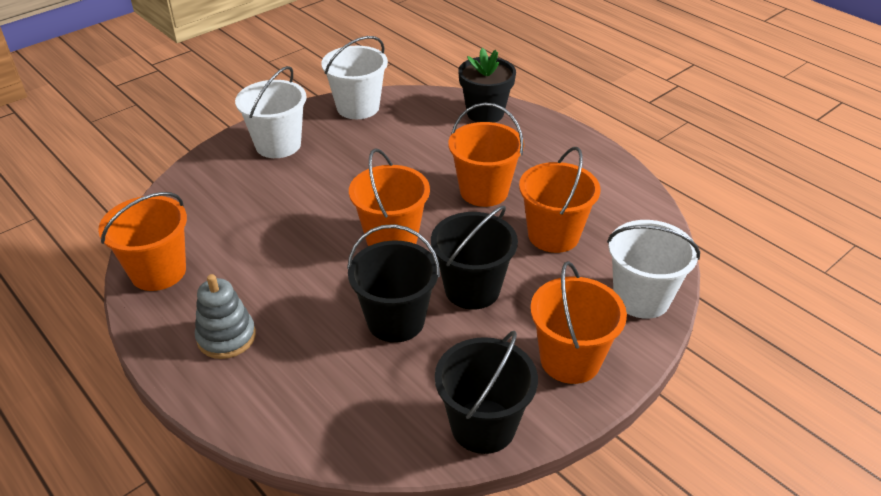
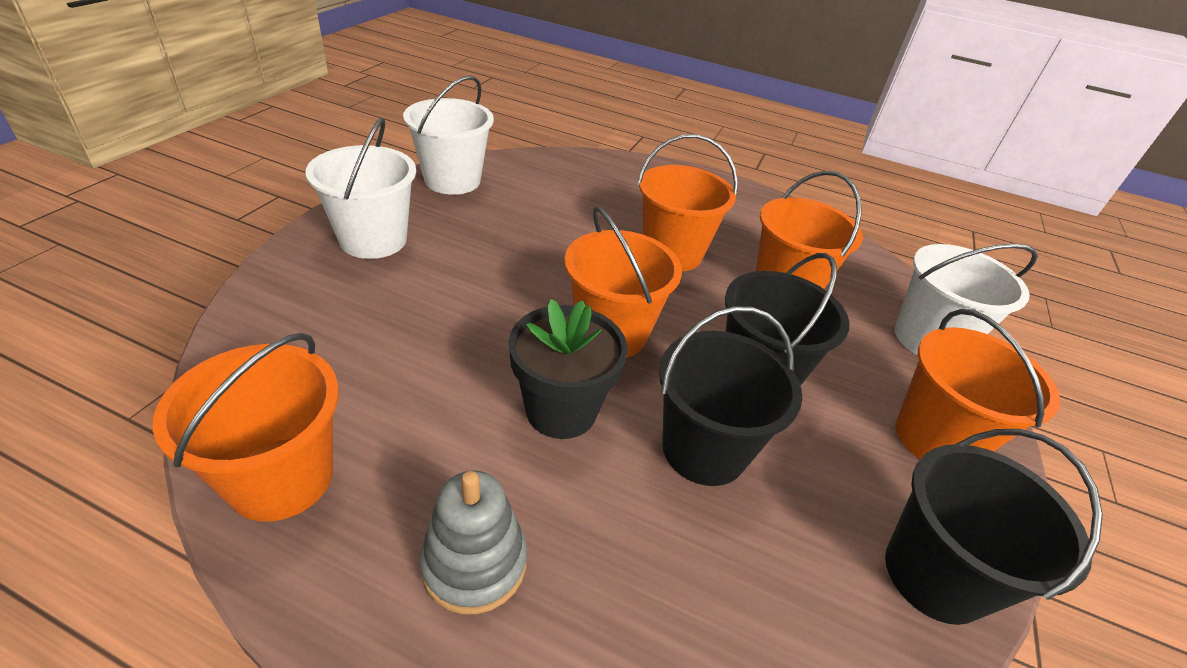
camera: 30 degrees left, 0 degrees up
(485, 113) = (605, 169): black flower pot -> black flower pot (561, 410)

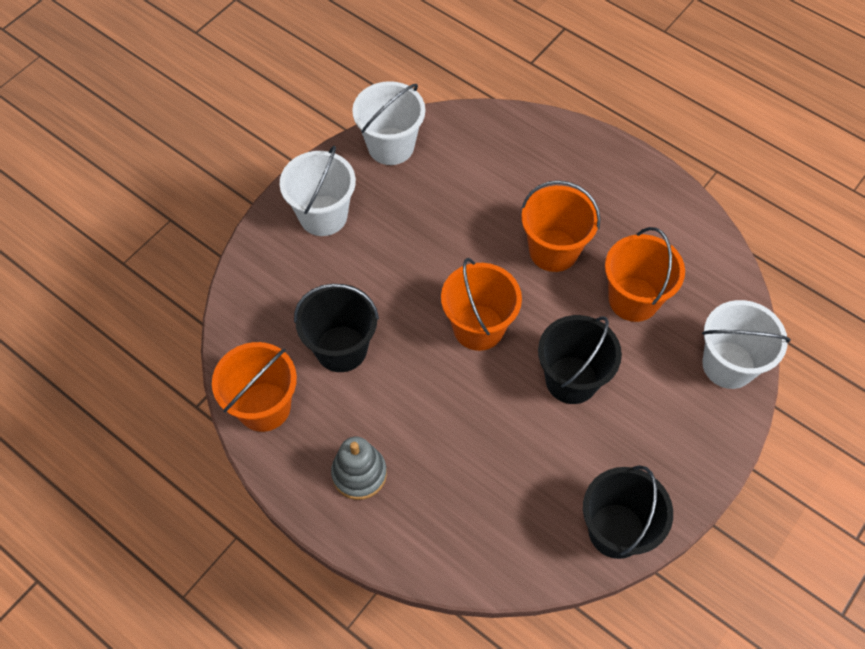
camera: 20 degrees right, 20 degrees up
(561, 410) = (427, 386): black flower pot -> none
(704, 449) = (510, 429): black bucket -> black bucket (341, 349)
(935, 438) = (677, 447): orange bucket -> none

